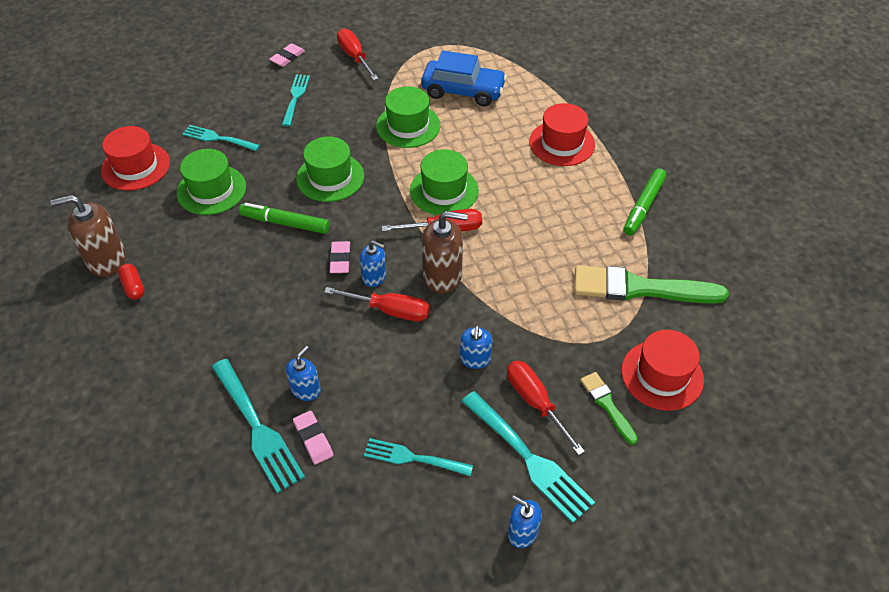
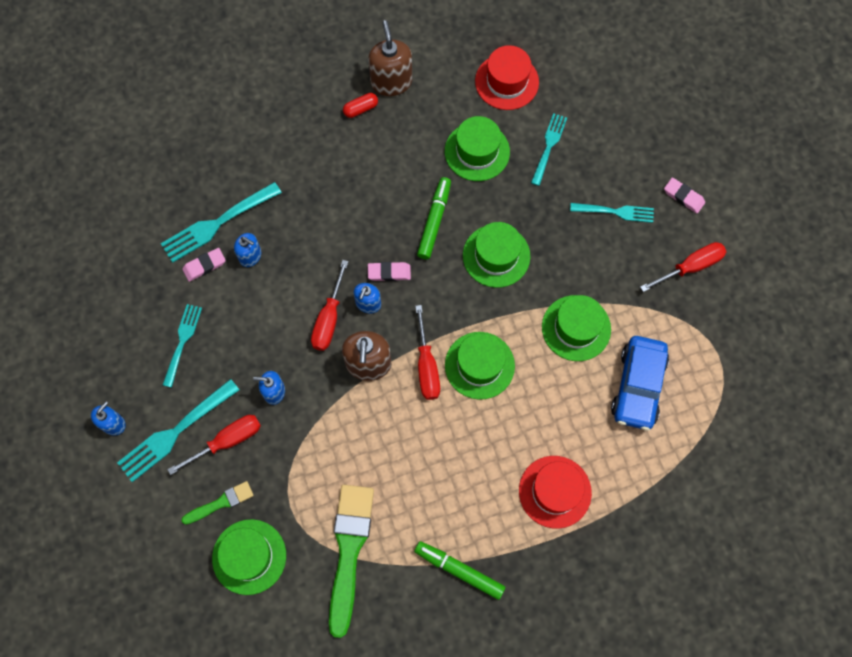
camera: 90 degrees right, 20 degrees up
(662, 375) = (249, 556): red hat -> green hat

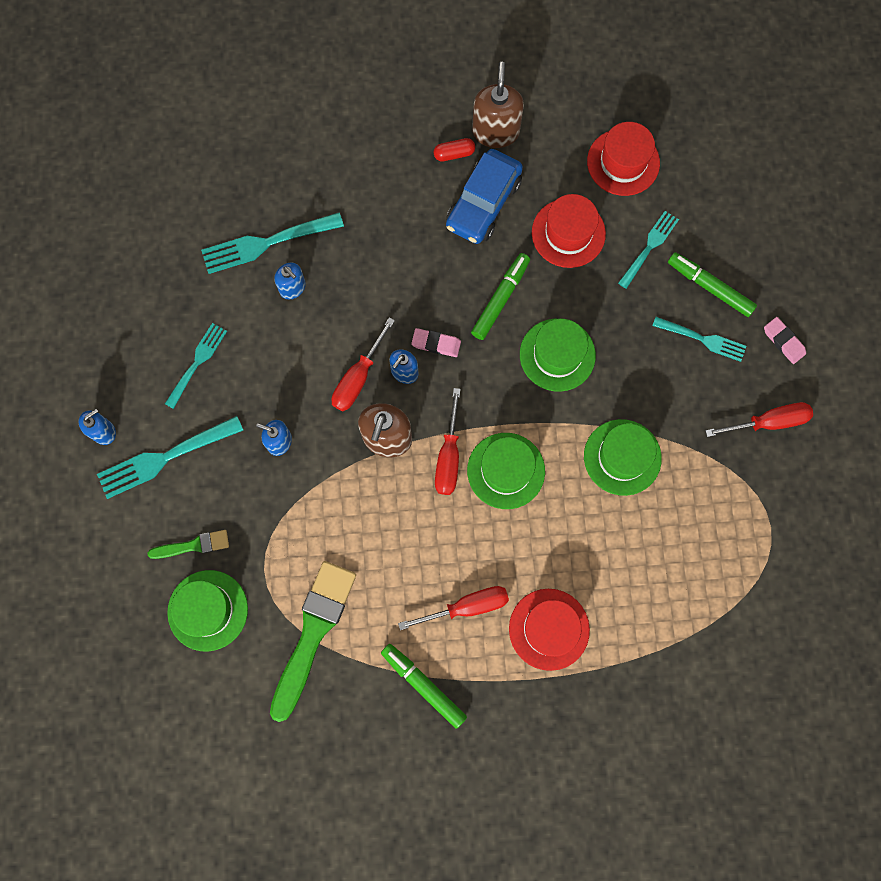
camera: 15 degrees right, 5 degrees up
(204, 266) = (241, 286): pink eraser -> none
(227, 441) = (216, 482): red screwdriver -> red screwdriver (466, 607)
(477, 151) = (568, 233): green hat -> red hat
(609, 167) = (709, 287): none -> green marker
(638, 386) = (671, 539): blue car -> blue car (483, 203)

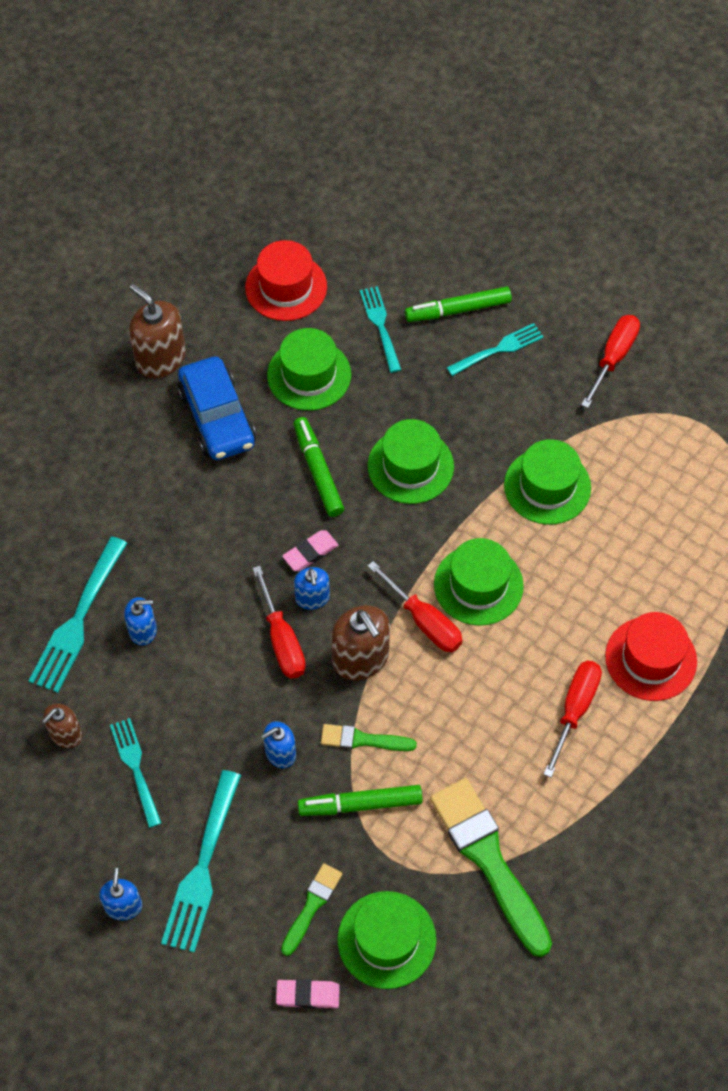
camera: 50 degrees left, 15 degrees down
(185, 302) = (65, 734): none -> brown soap dispenser
(331, 486) = (363, 740): none -> green brush
(423, 685) = (616, 801): green marker -> green marker (360, 804)
(454, 154) = (148, 405): red capsule -> none
(568, 233) = (309, 375): red hat -> green hat
(783, 341) = (554, 294): pink eraser -> pink eraser (308, 995)

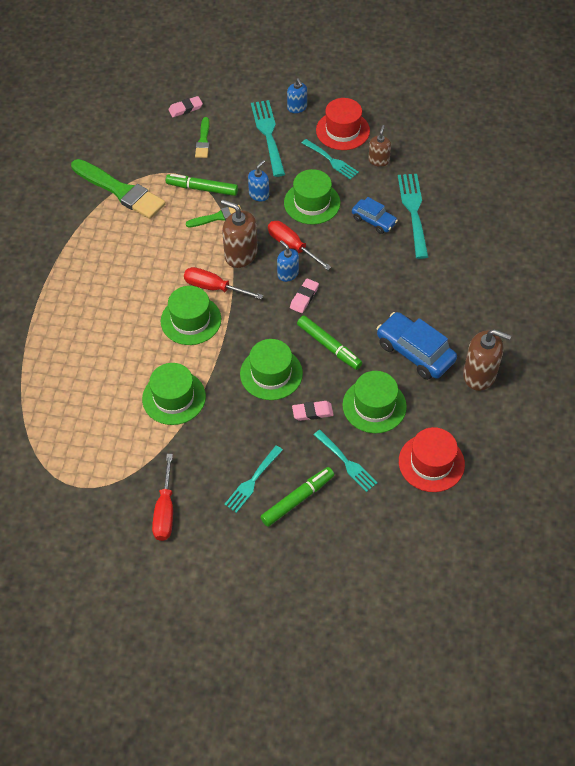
camera: 155 degrees right, 5 degrees down
(143, 630) = (373, 220): blue soap dispenser -> blue car
(360, 804) = (202, 189): green marker -> green marker turned 135 degrees counterclockwise
(386, 397) = (312, 412): none -> pink eraser
(386, 939) = (158, 141): green hat -> green hat (312, 203)
(574, 710) = (102, 276): red screwdriver -> none
(650, 659) = (66, 321): red hat -> red hat (342, 130)

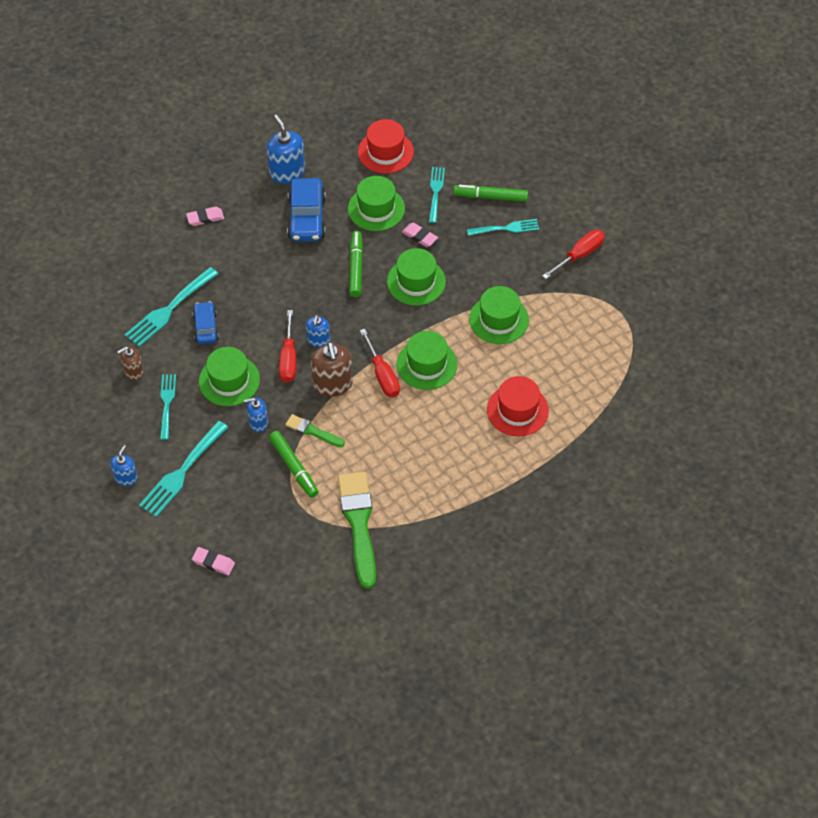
camera: 135 degrees left, 0 degrees up
(203, 140) = (238, 514): green brush -> none
(304, 297) = (329, 313): pink eraser -> pink eraser (205, 218)
(342, 130) = (122, 422): red hat -> red hat (517, 410)
(479, 375) = (287, 172): brown soap dispenser -> blue soap dispenser

